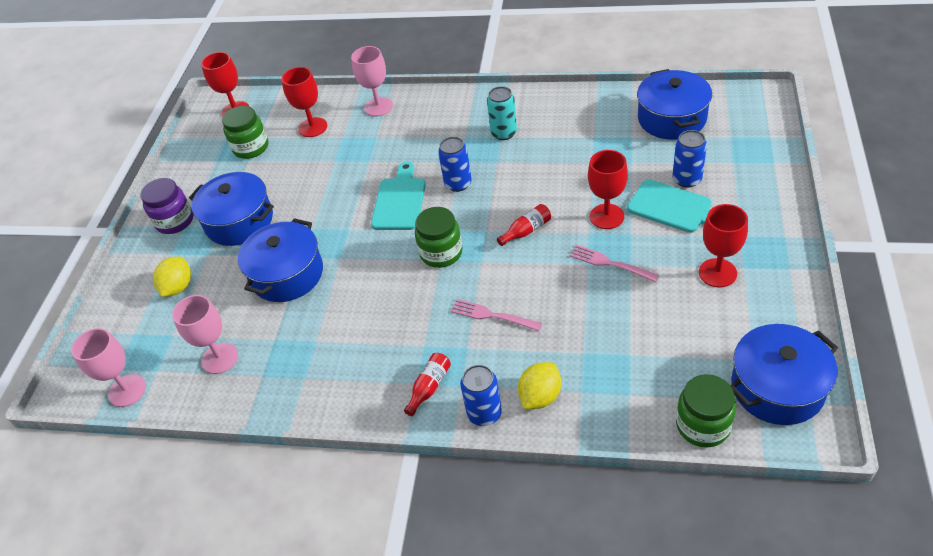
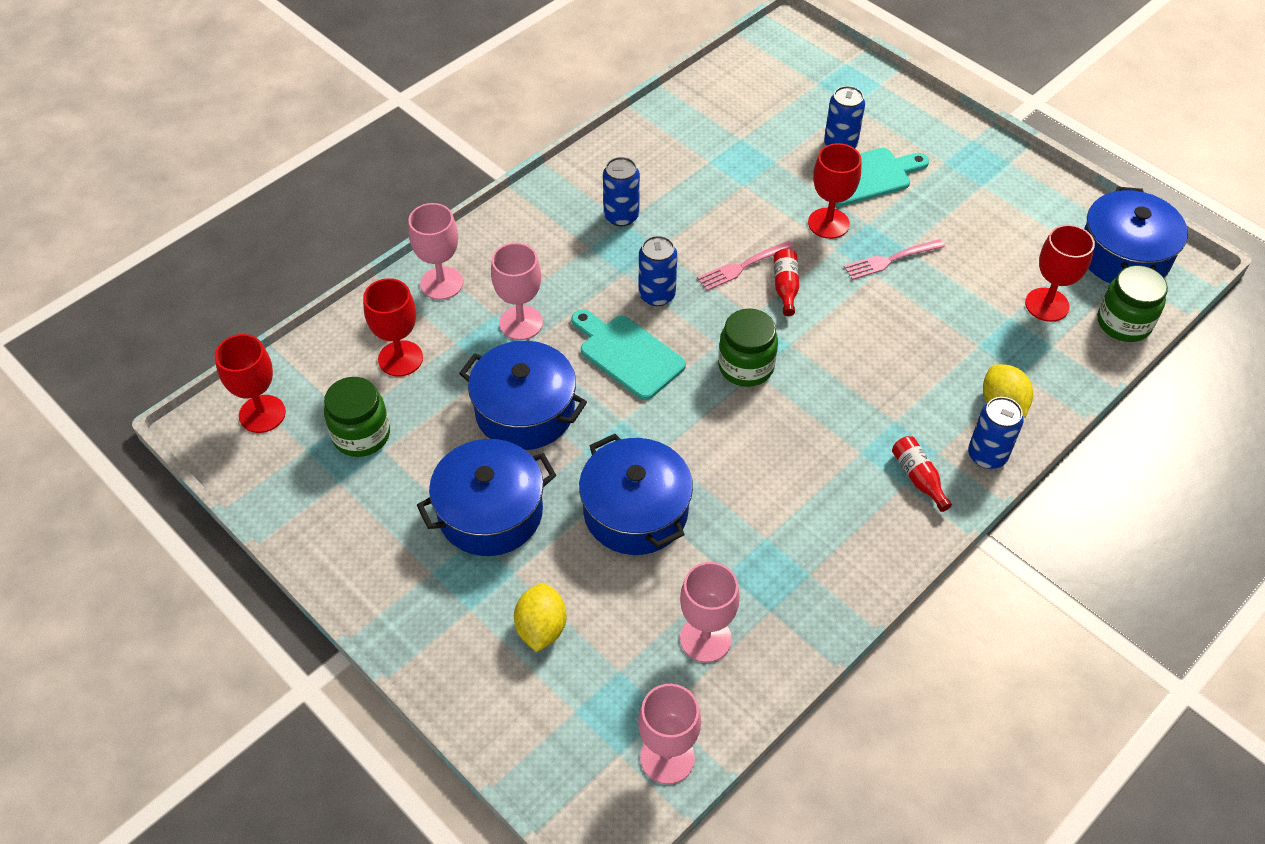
camera: 60 degrees left, 5 degrees up
(175, 221) = (410, 578): purple jar -> none
(178, 287) = (541, 628): yellow lemon -> yellow lemon turned 45 degrees clockwise
(380, 149) = (521, 323): none -> pink goblet
(492, 315) = (872, 379): pink fork -> pink fork (743, 266)
(504, 133) = (621, 216): turquoise can -> blue can
(672, 118) = (748, 99): blue pot -> blue pot (525, 411)
(717, 273) = (972, 204): red goblet -> red goblet (1047, 305)

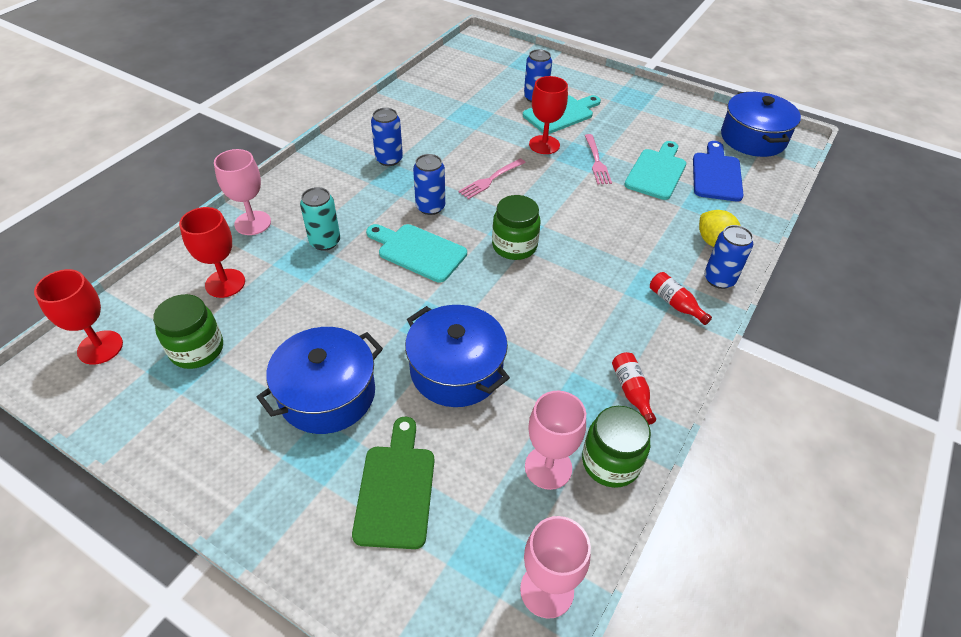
camera: 15 degrees left, 5 degrees down
(521, 323) = (325, 242): pink goblet -> turquoise can
(525, 411) = (342, 306): blue pot -> none
(541, 628) = (396, 489): yellow lemon -> green cutting board
(785, 287) = (527, 189): red bottle -> red bottle (631, 391)
(890, 260) = (596, 161): pink fork -> pink fork turned 60 degrees counterclockwise
(966, 288) = (656, 172): none -> turquoise cutting board
(1047, 305) = (716, 174): red goblet -> blue cutting board
(1123, 323) = (773, 178): green jar -> green jar (610, 462)

